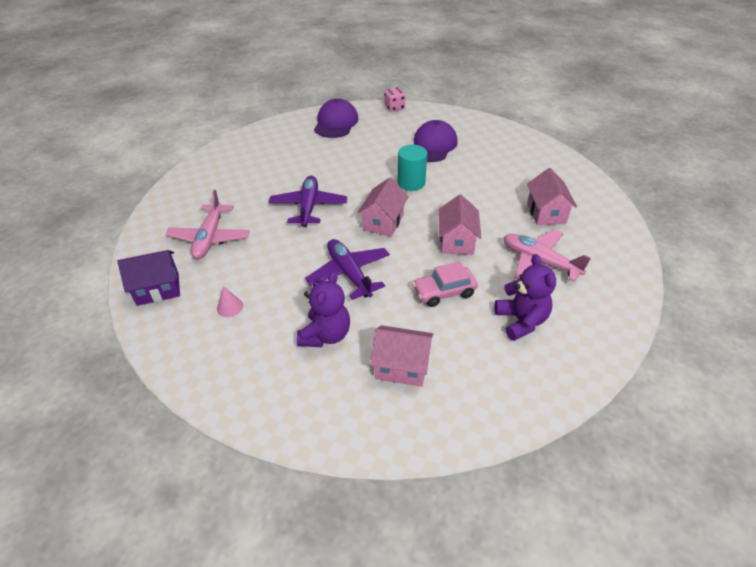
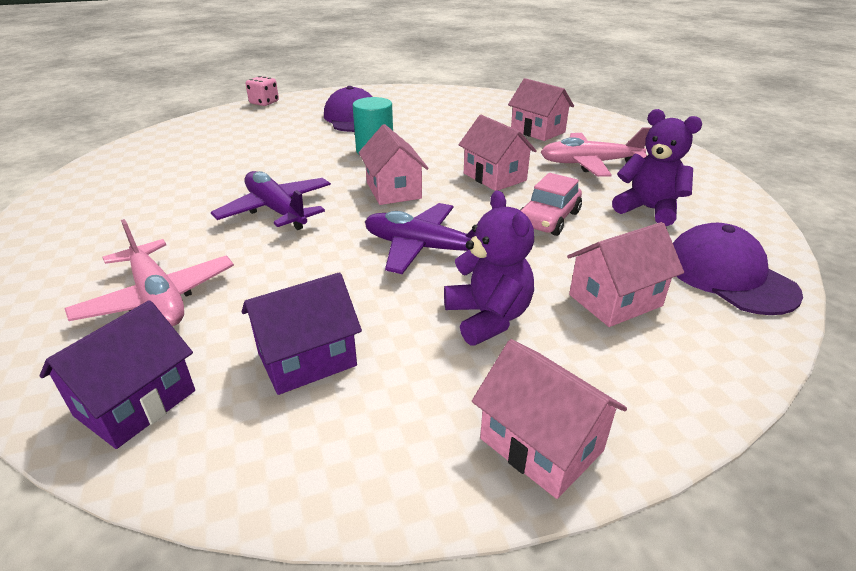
camera: 40 degrees left, 10 degrees down
(230, 307) = (307, 359): pink cone -> purple house
(266, 409) = (541, 445): none -> pink house
(336, 123) = (205, 131): purple cap -> purple cap (728, 276)

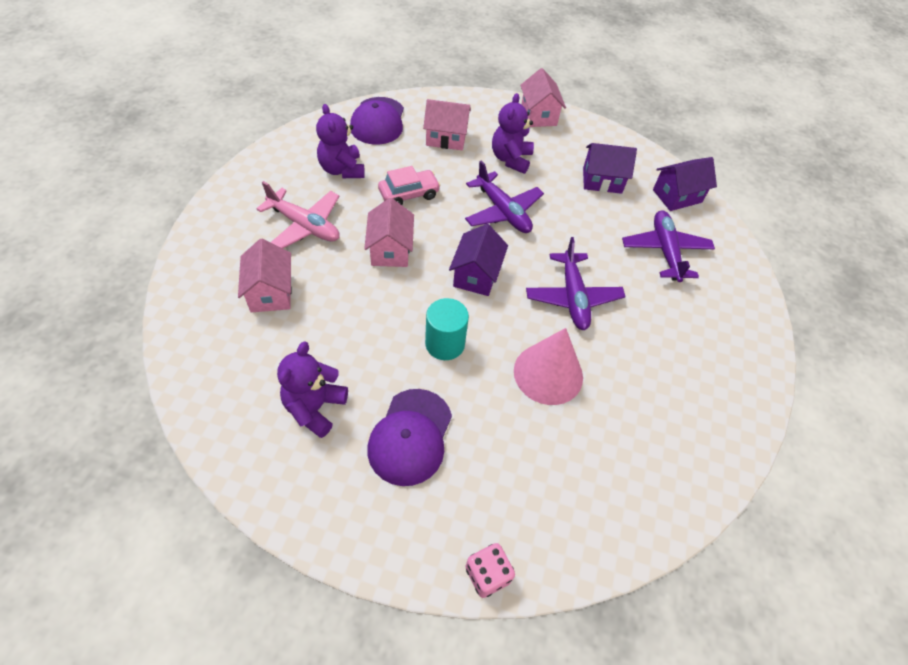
camera: 150 degrees left, 20 degrees up
(158, 297) = (665, 251): pink plane -> purple plane
(272, 163) = (548, 373): none -> pink cone
(393, 190) = (476, 275): pink house -> purple house
(427, 110) = (315, 408): none -> purple teddy bear

